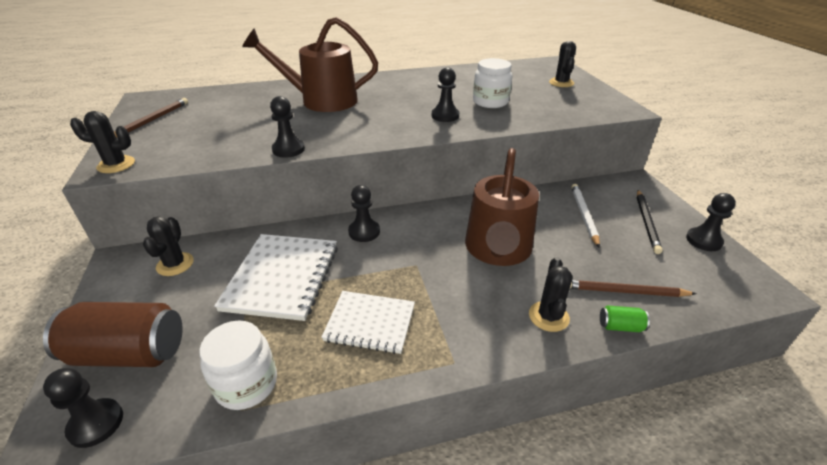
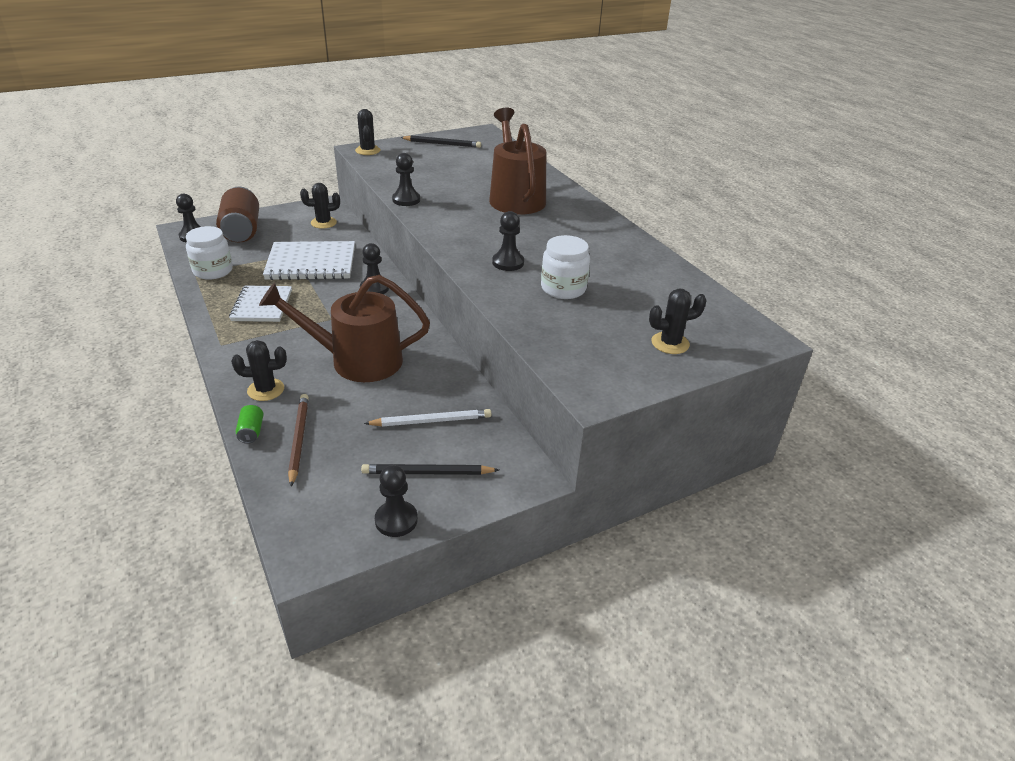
camera: 75 degrees right, 0 degrees up
(152, 120) = (442, 144): brown pencil -> black pencil

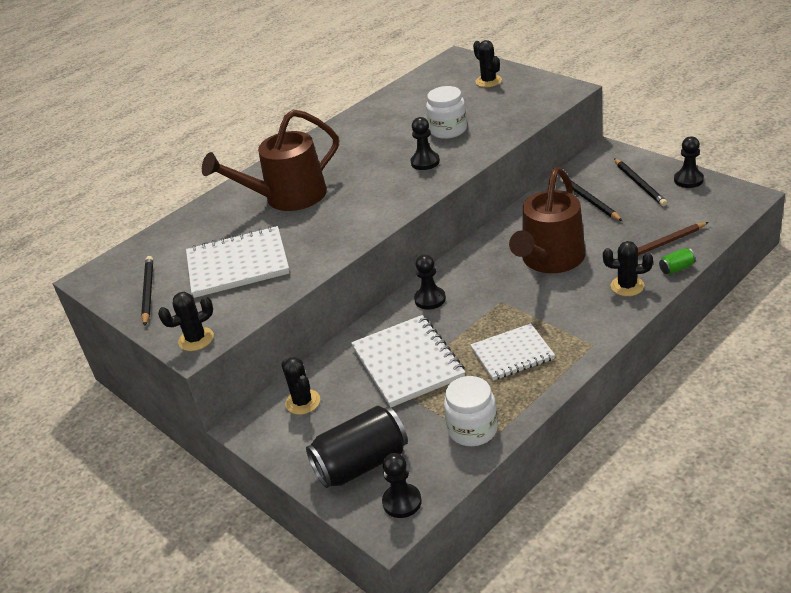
camera: 100 degrees left, 0 degrees up
(242, 230) = (361, 464): brown can -> black can
(266, 390) = (627, 286): black cactus -> black cactus turned 60 degrees counterclockwise
(357, 361) = (550, 259): brown watering can -> brown watering can turned 45 degrees clockwise
(406, 200) = (331, 254): black pawn -> none
(431, 421) = (589, 200): white pencil -> black pencil
(438, 170) = (238, 264): none -> white notebook

